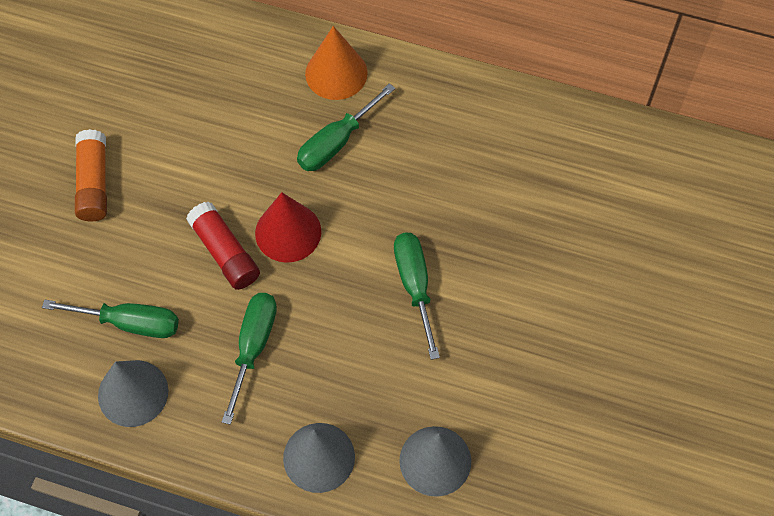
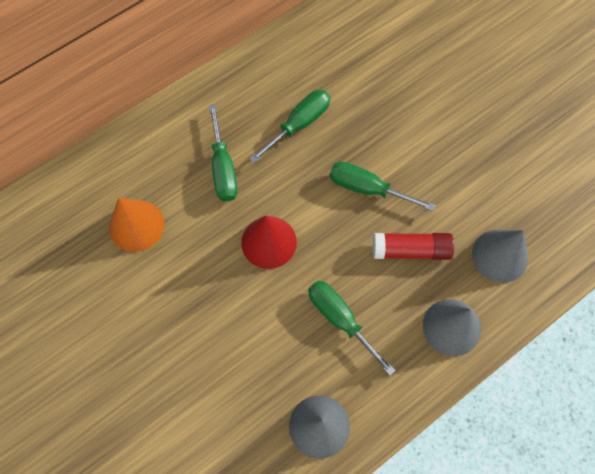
camera: 55 degrees left, 5 degrees up
(93, 183) = (125, 352): orange glue stick -> none
(130, 323) = (261, 395): green screwdriver -> green screwdriver (299, 124)
(225, 252) = (253, 293): red glue stick -> red glue stick (411, 250)
(336, 73) = (169, 134): orange cone -> orange cone (136, 225)

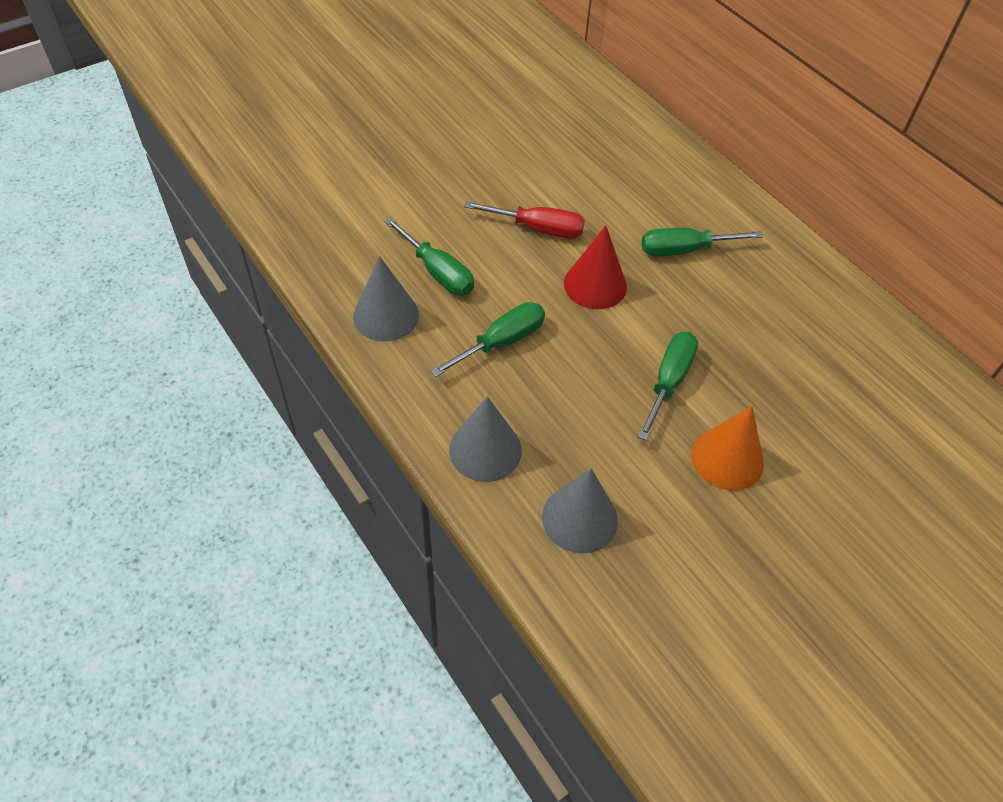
camera: 90 degrees right, 15 degrees down
(136, 225) = (611, 182): orange cone -> orange cone (727, 458)
(201, 291) = (538, 229): none -> red screwdriver
(299, 124) = (751, 320): green screwdriver -> green screwdriver (438, 272)
(411, 250) = (586, 418): red glue stick -> none

